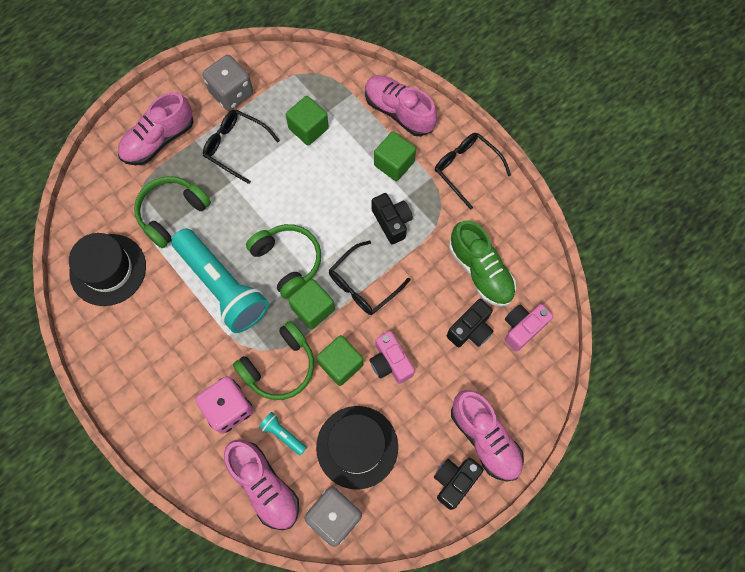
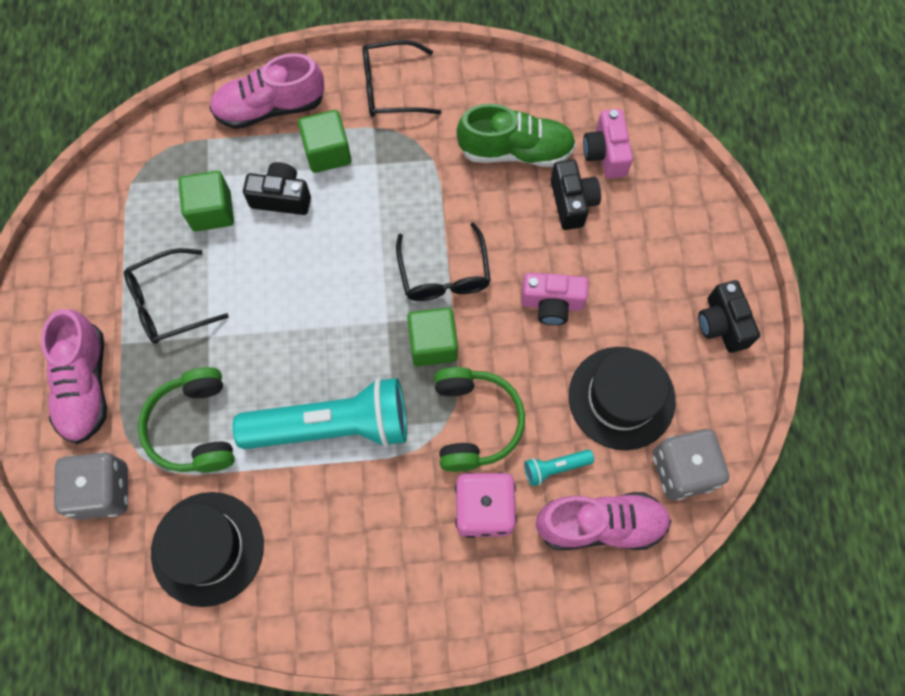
camera: 55 degrees left, 0 degrees up
(231, 93) = (95, 265): grey dice -> grey dice (103, 491)
(288, 261) = (356, 335): green headphones -> none
(341, 364) = (518, 355): green cube -> none
(392, 222) = (394, 199): black camera -> black camera (281, 197)
(485, 438) = (696, 265): pink shoe -> none

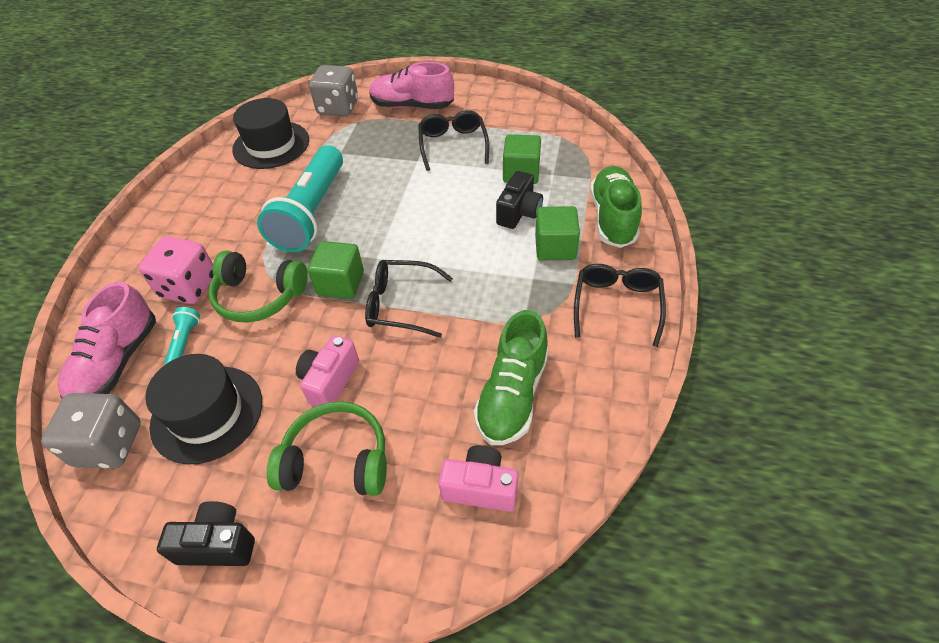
camera: 110 degrees right, 20 degrees down
(194, 427) = (354, 147): green headphones -> green headphones (336, 460)
(270, 107) = (612, 218): pink shoe -> green shoe
(572, 202) = (431, 432): black camera -> none

